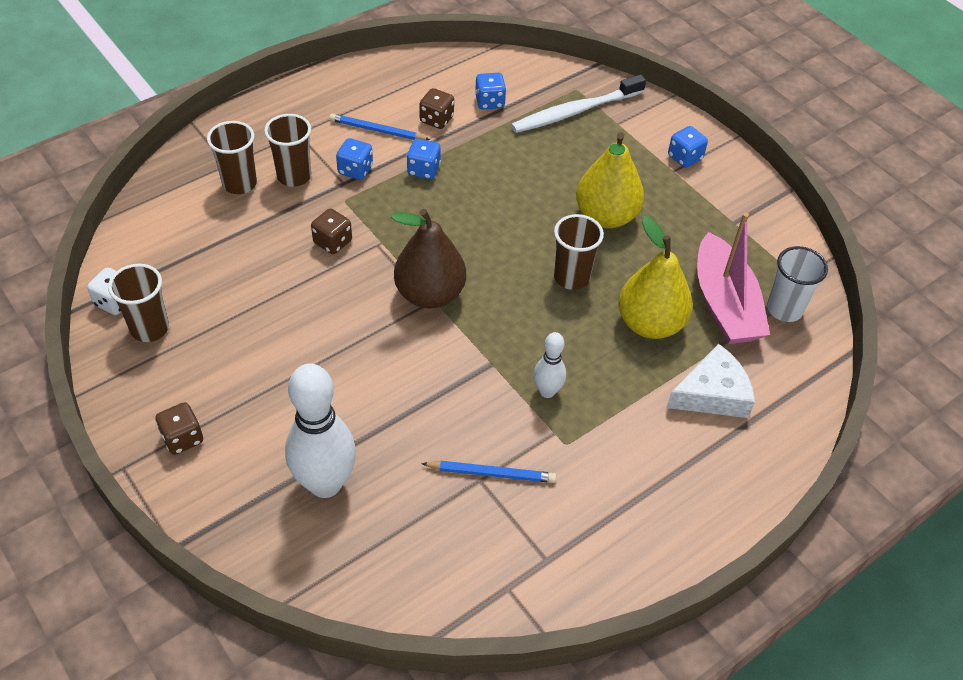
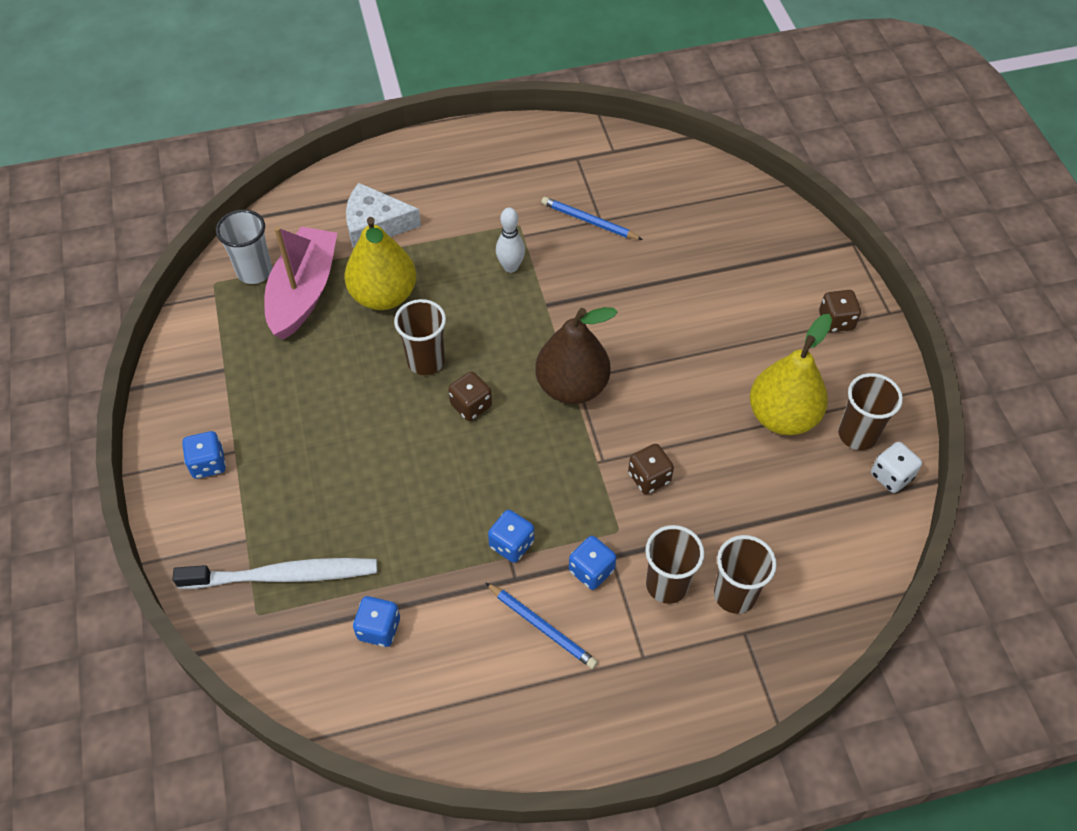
camera: 155 degrees left, 5 degrees up
(325, 483) = (723, 252): white bowling pin -> none
(436, 119) = (460, 620): brown dice -> brown dice (471, 405)
(606, 216) = (347, 417): yellow pear -> yellow pear (782, 416)

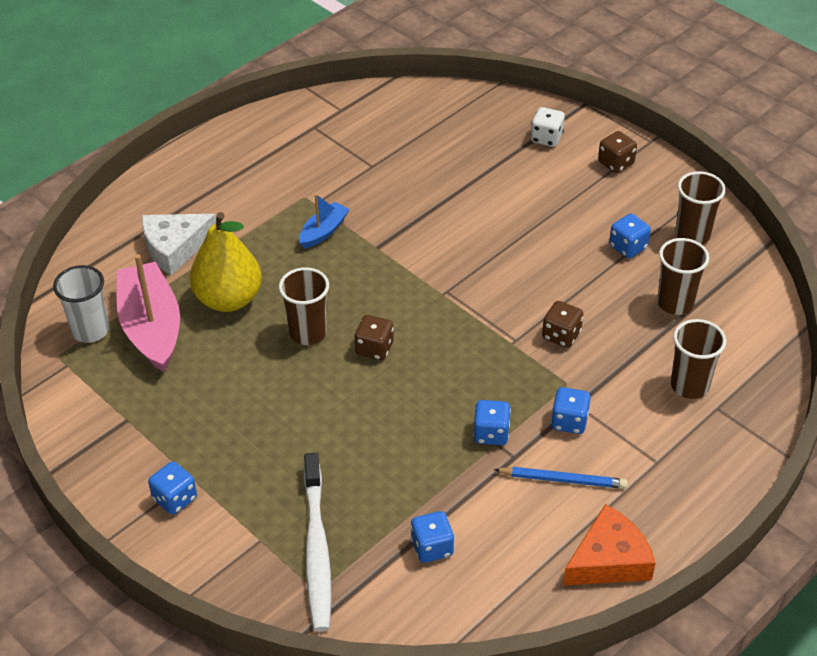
camera: 30 degrees left, 10 degrees down
(283, 575) = (317, 549): white toothbrush -> white toothbrush turned 120 degrees clockwise
(510, 267) = (323, 231): white bowling pin -> blue boat
(524, 733) = (609, 560): none -> orange cheese
(572, 386) = (447, 298): brown pear -> none
(589, 221) = (363, 170): blue pencil -> none
(667, 585) = (634, 403): brown cup -> brown cup (675, 303)
(782, 416) = (628, 247): yellow pear -> blue dice
(891, 476) = (738, 252): white dice -> white dice (546, 138)

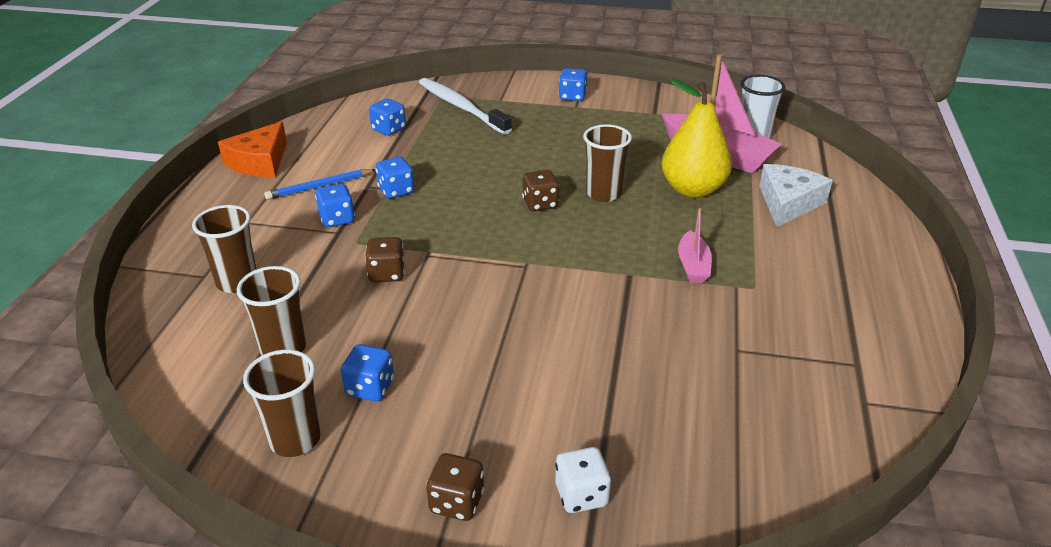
camera: 145 degrees right, 10 degrees down
(323, 231) = (693, 266): blue boat -> pink boat

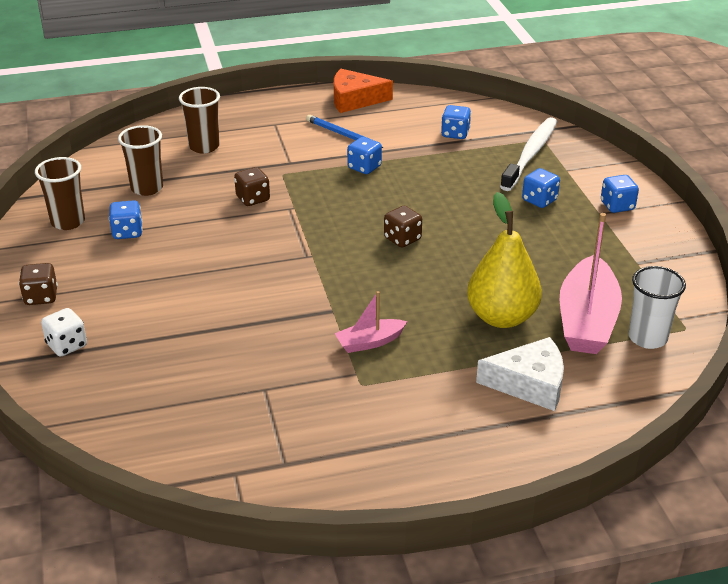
camera: 65 degrees right, 0 degrees up
(337, 219) = (305, 156): blue dice -> blue dice (539, 200)
(603, 194) = (448, 267): brown cup -> none

